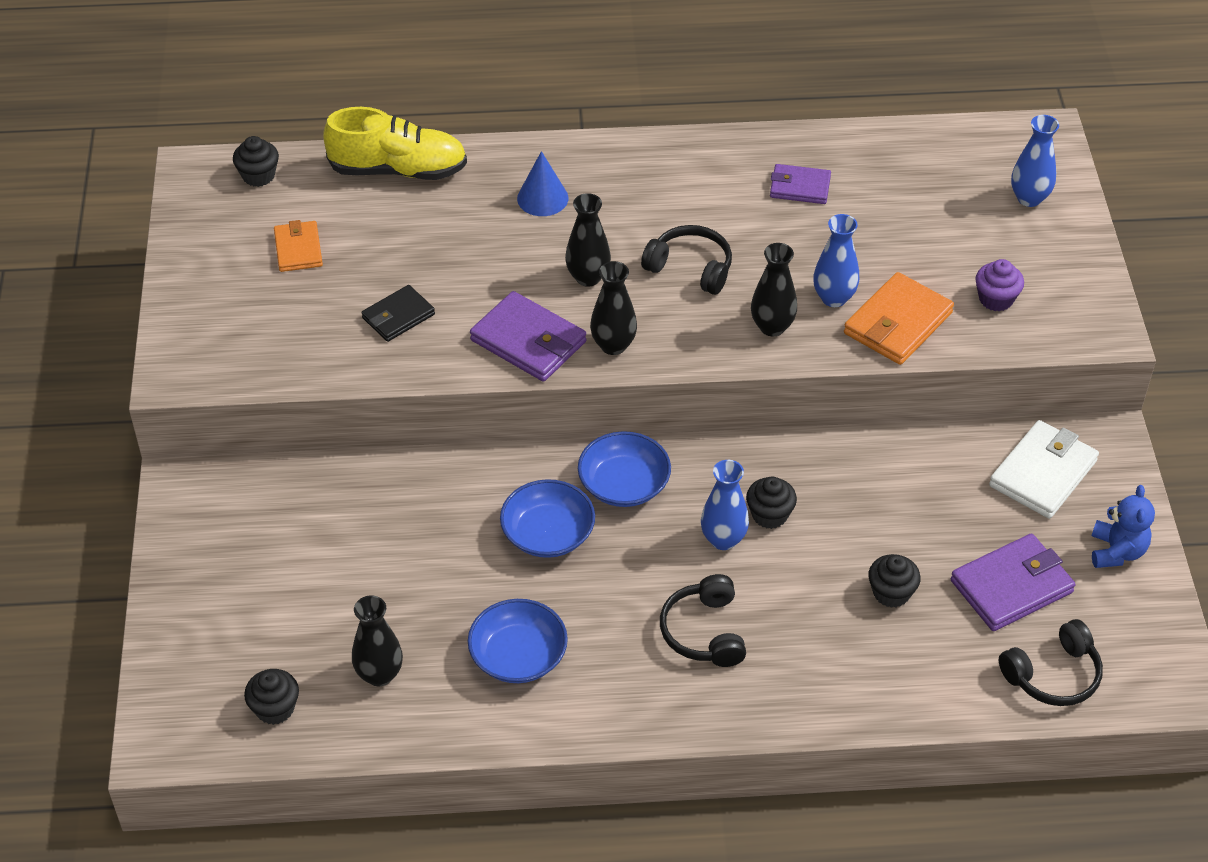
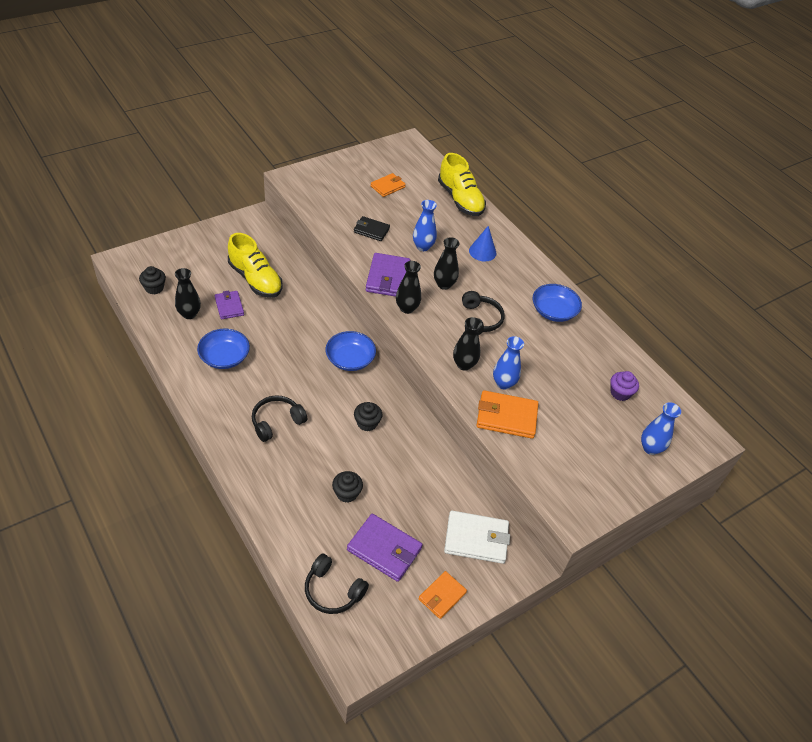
camera: 55 degrees right, 0 degrees up
(258, 175) = (421, 160): black cupcake -> none
(352, 546) = (255, 279): none -> yellow shoe
(548, 534) = (302, 342): blue bowl -> blue bowl (553, 311)
(723, 539) = (339, 410): blue vase -> blue vase (423, 247)
(800, 187) = (571, 344): purple wallet -> purple wallet (229, 306)
(996, 299) = (559, 456): purple cupcake -> purple cupcake (620, 393)
(1116, 551) = (442, 596): blue teddy bear -> orange wallet

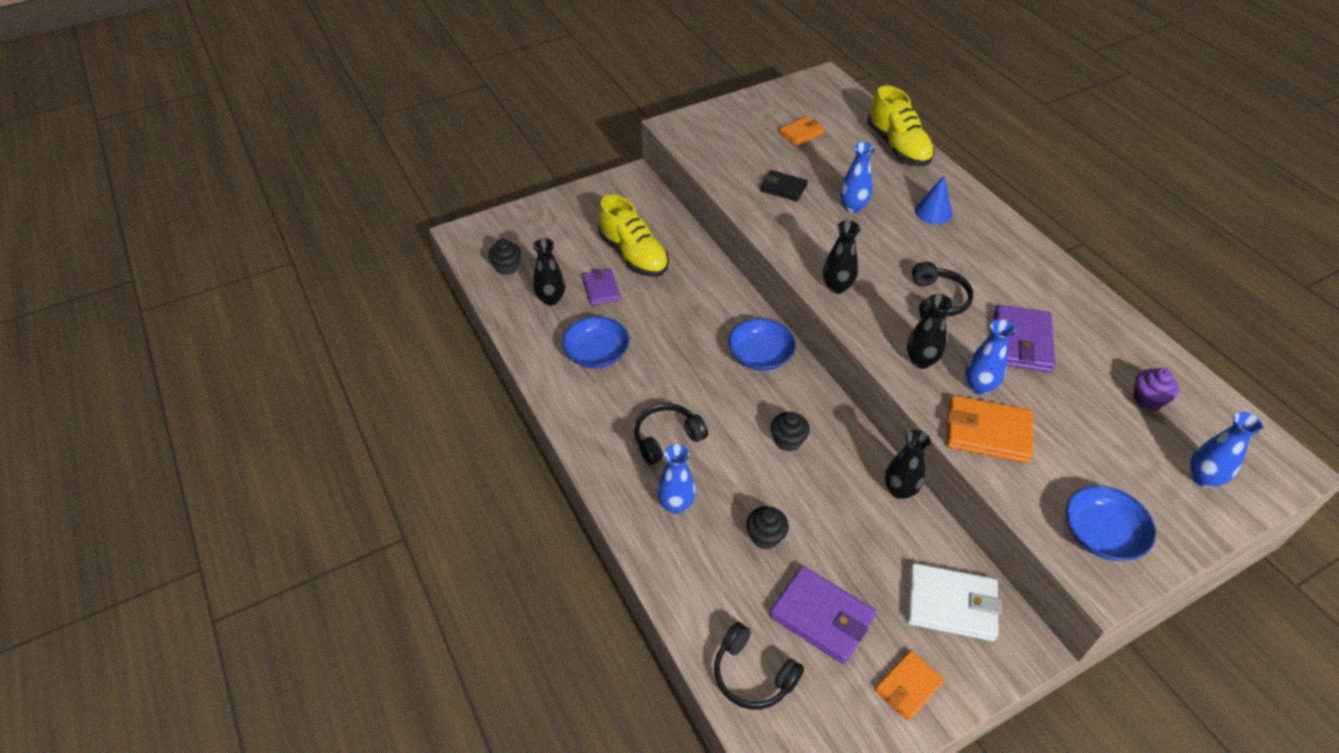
camera: 10 degrees right, 0 degrees up
(282, 471) = (676, 504): none -> blue vase
(388, 278) = (809, 247): purple wallet -> purple wallet (1021, 342)
(444, 284) = (885, 255): black vase -> black vase (900, 490)
(553, 311) = (1039, 288): blue bowl -> blue bowl (1101, 534)

